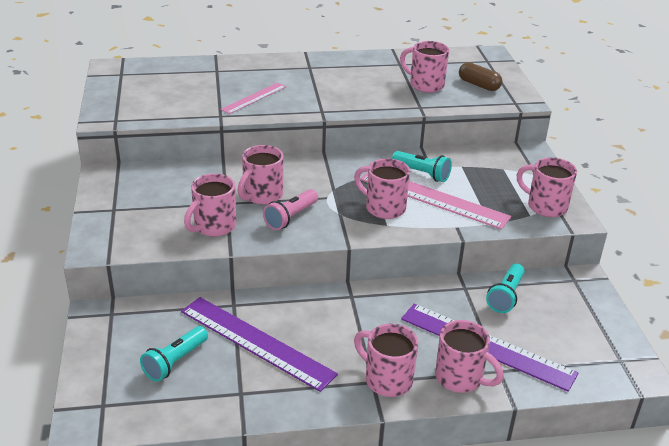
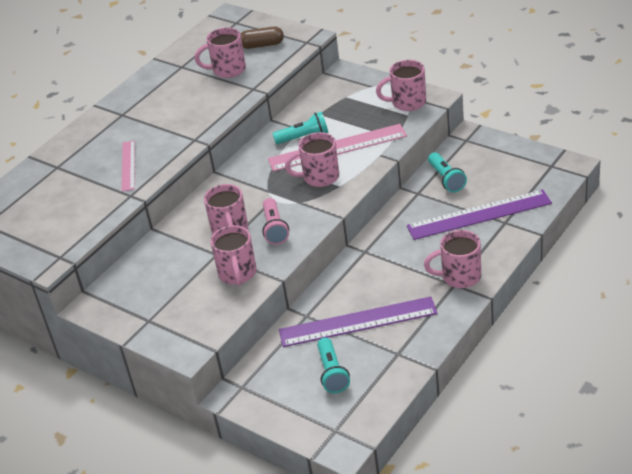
camera: 40 degrees left, 5 degrees up
(460, 378) = (493, 243): pink mug -> none

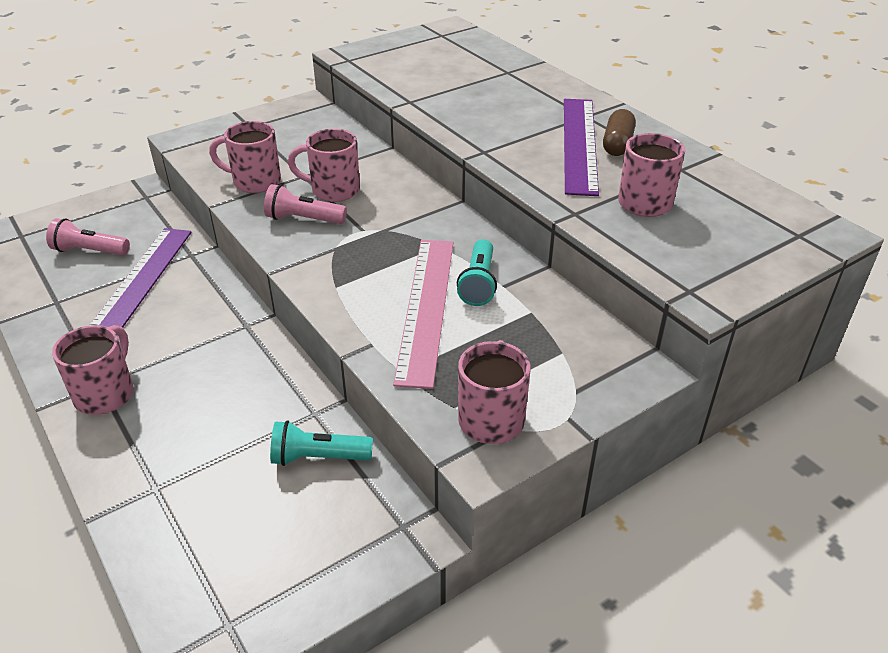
camera: 105 degrees right, 0 degrees up
(128, 165) = (469, 107): pink ruler -> none
(262, 45) = (704, 245): brown capsule -> brown capsule (617, 144)
(319, 177) = (371, 275): pink mug -> none
(332, 373) = (89, 251): turquoise flashlight -> pink flashlight
(479, 215) = (201, 463): purple ruler -> purple ruler (579, 144)

